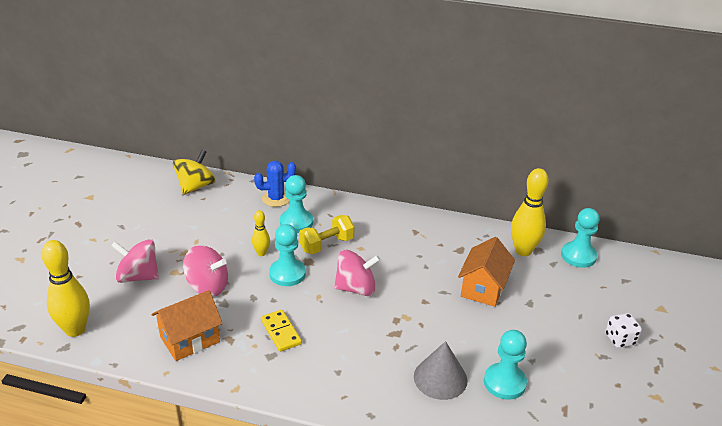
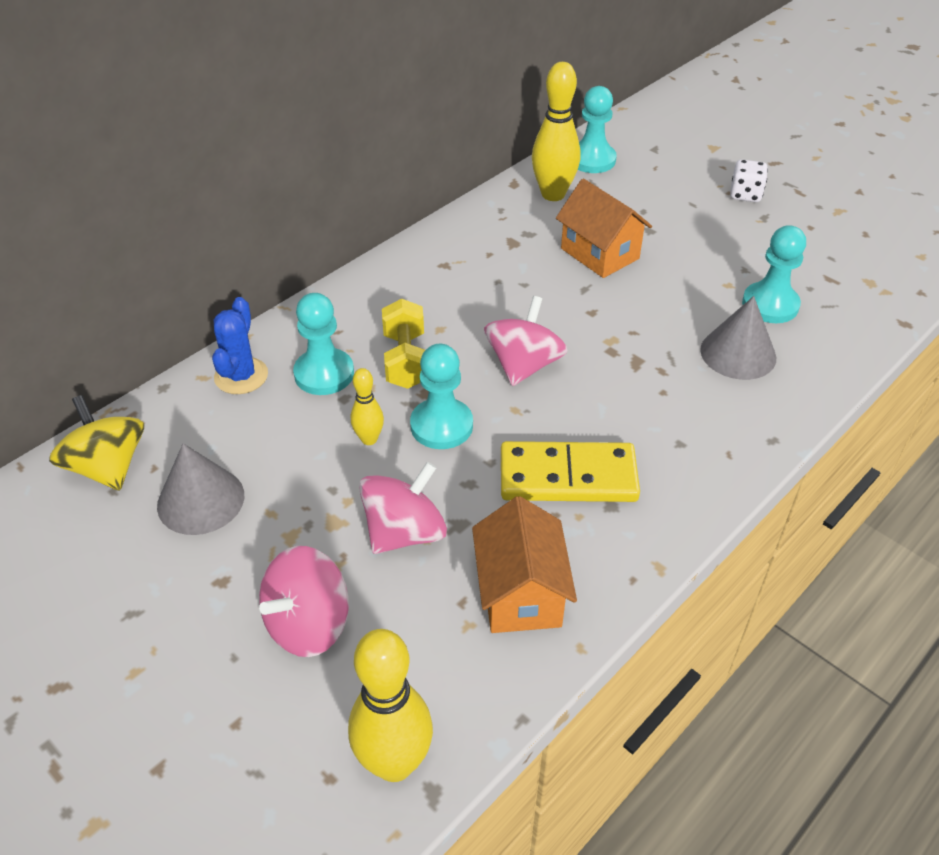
camera: 60 degrees left, 10 degrees up
(192, 218) = (201, 500): none -> grey cone
(281, 332) = (568, 476): yellow domino -> yellow domino, size x1.65

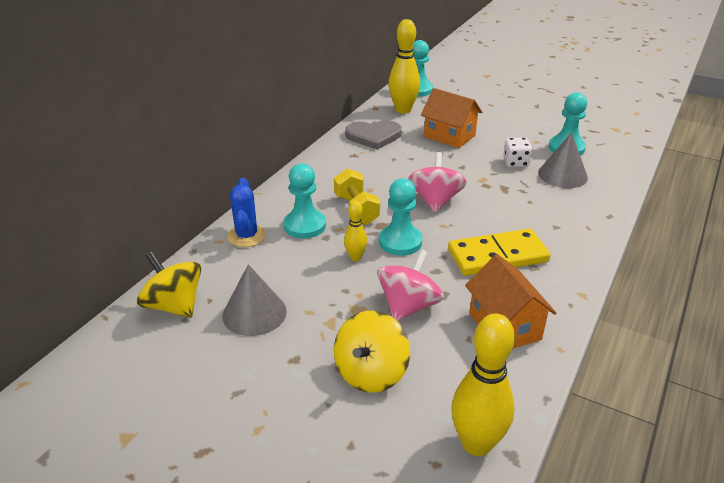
camera: 15 degrees left, 10 degrees down
(308, 624) = (371, 372): pink spinning top -> yellow spinning top
(488, 236) = (373, 136): none -> grey heart
(745, 195) = (519, 96): white dice -> white dice (515, 163)

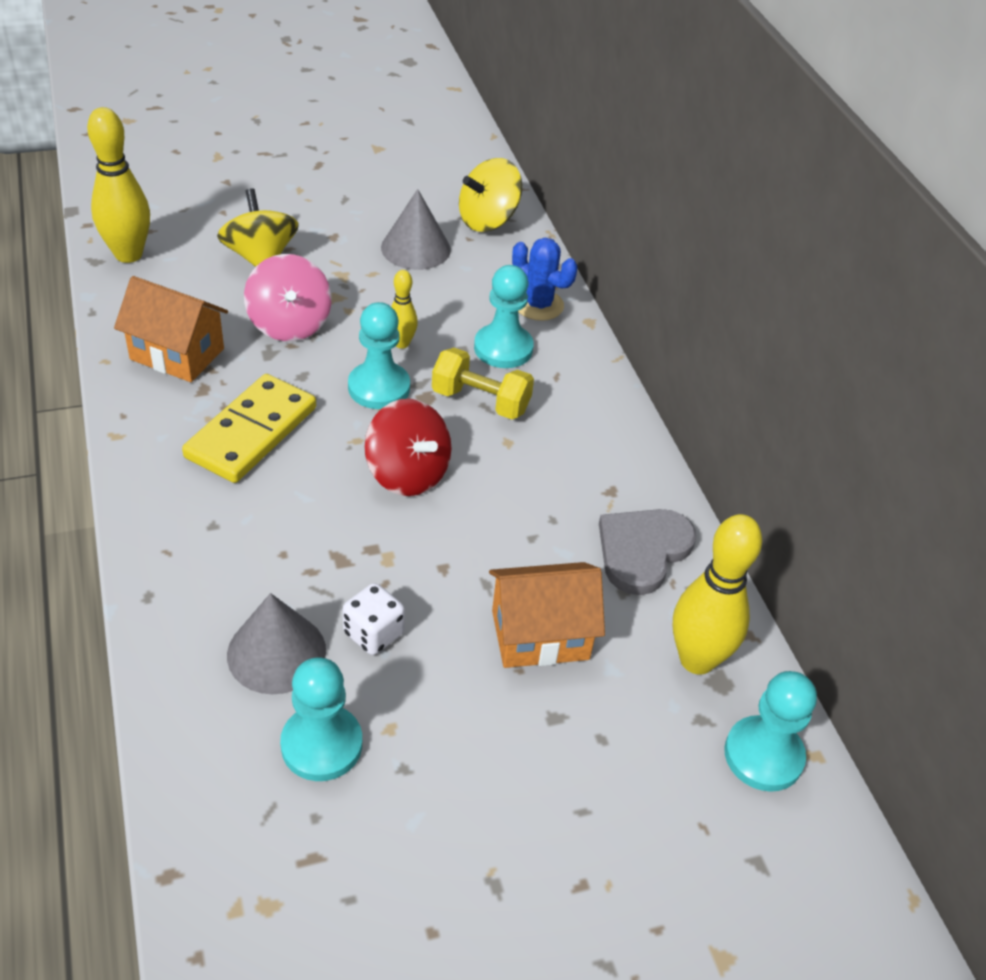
camera: 130 degrees right, 10 degrees up
(174, 305) = (488, 220): yellow spinning top -> yellow spinning top turned 150 degrees clockwise
(435, 200) = (407, 473): pink spinning top -> red spinning top

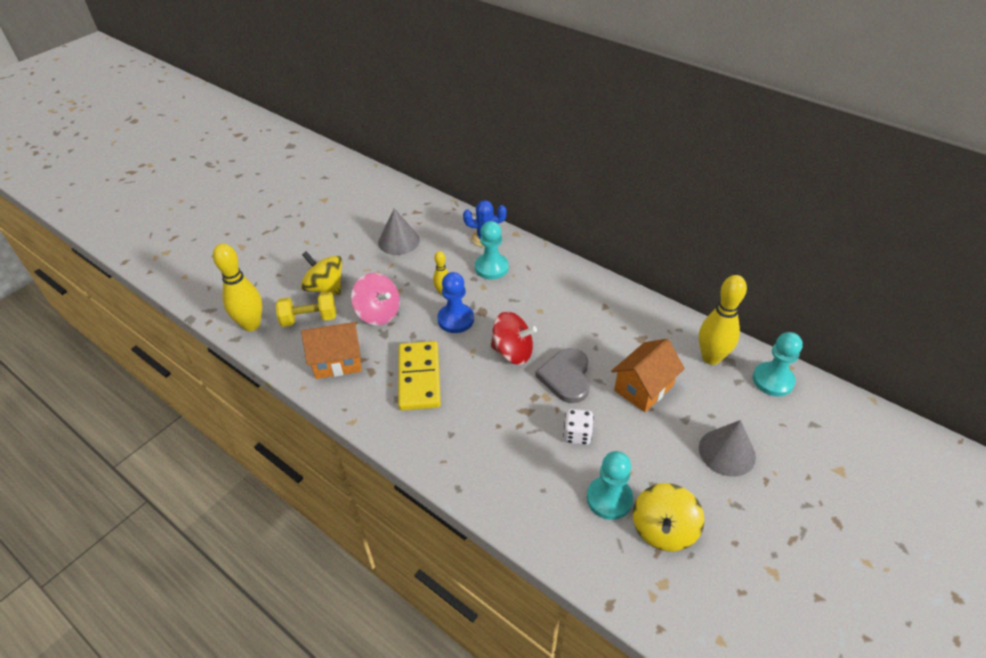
camera: 30 degrees left, 0 degrees up
(276, 652) = (545, 472): grey cone -> grey cone (727, 452)
(379, 388) = (455, 319): turquoise pawn -> blue pawn
(480, 401) = (508, 298): yellow dumbbell -> yellow dumbbell (309, 319)
(488, 220) = (418, 209): yellow spinning top -> yellow spinning top (663, 530)
(642, 551) = (644, 325): grey heart -> grey heart (566, 377)

